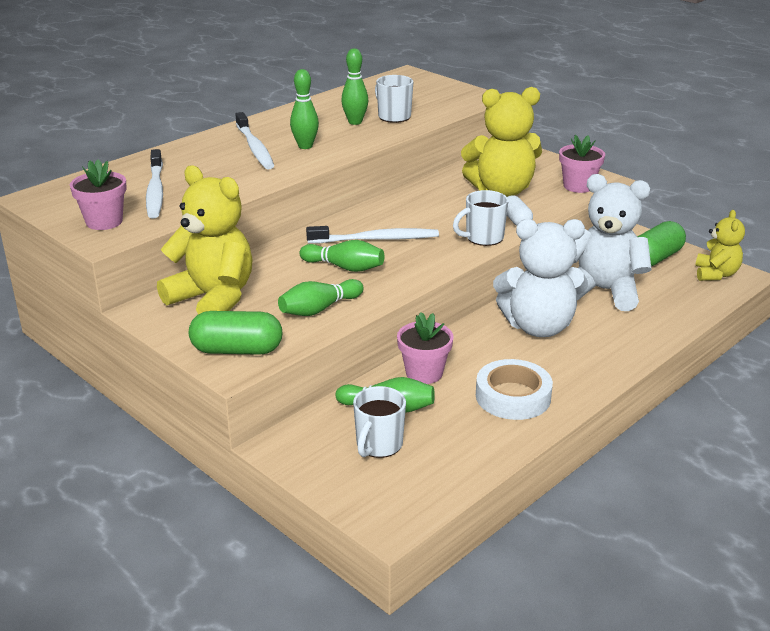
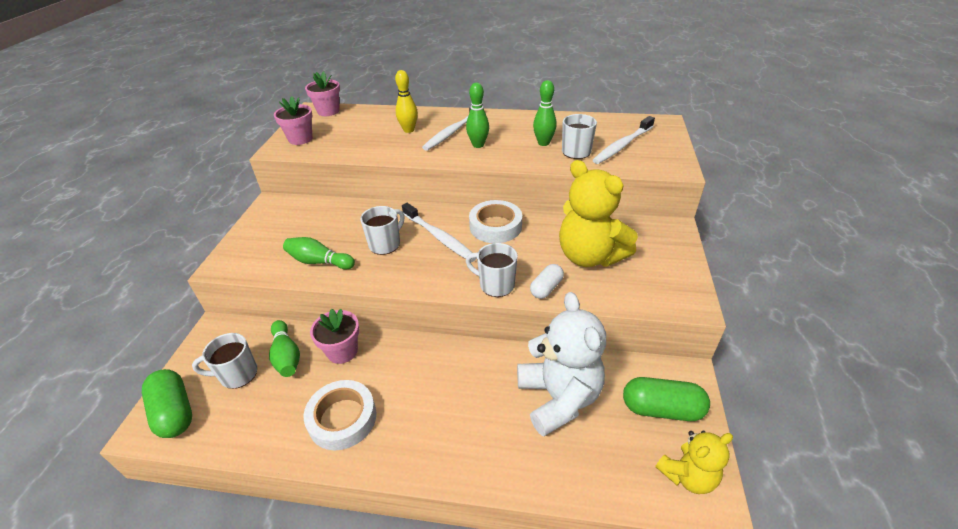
camera: 55 degrees right, 10 degrees up
(155, 191) = (355, 133): white toothbrush -> white toothbrush (622, 145)
(207, 165) = (409, 130): none -> yellow bowling pin
(213, 299) = (302, 217): yellow teddy bear -> none
(237, 350) = (245, 256): green capsule -> green capsule (174, 412)
(344, 267) = (385, 244): green bowling pin -> white mug
(401, 210) = (495, 226): none -> white tape
(538, 327) = (459, 383): white teddy bear -> none
(578, 186) = (657, 294): pink flower pot -> pink flower pot (328, 111)

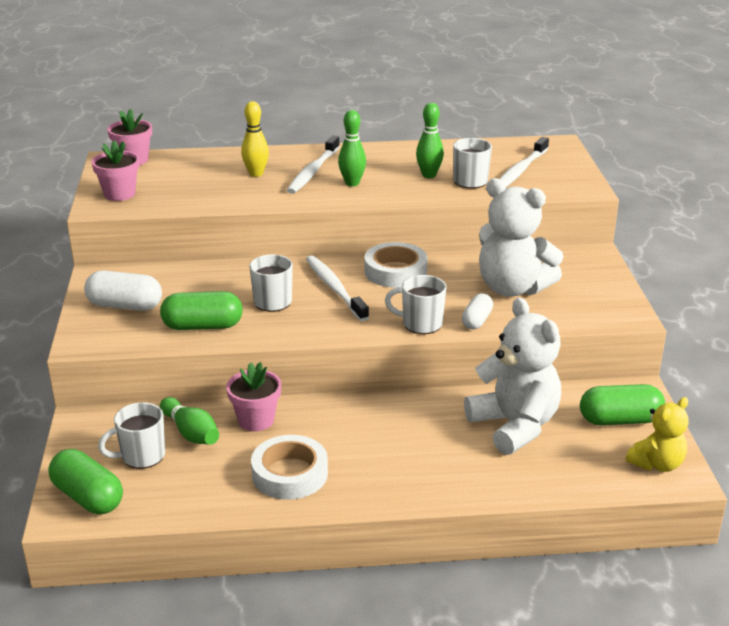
camera: 15 degrees left, 10 degrees down
(273, 234) = (125, 306): none -> white capsule
(319, 262) = (202, 326): green bowling pin -> green capsule
(439, 237) = (334, 288): white toothbrush -> white toothbrush turned 150 degrees counterclockwise
(589, 256) = (512, 288): yellow teddy bear -> white teddy bear

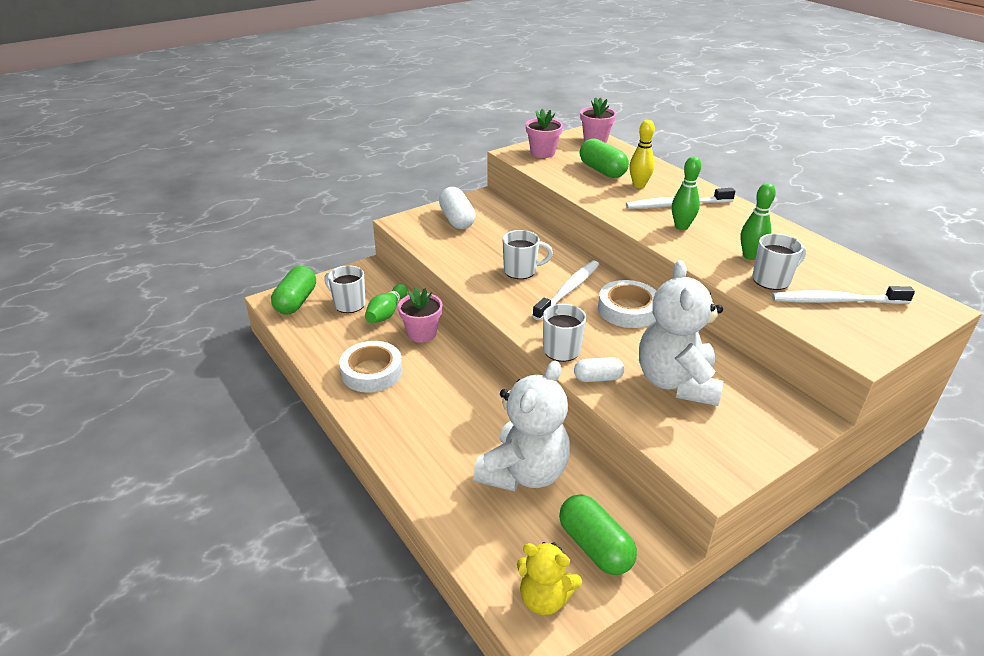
camera: 60 degrees right, 5 degrees up
(202, 326) = (460, 255): green capsule -> green capsule (602, 170)

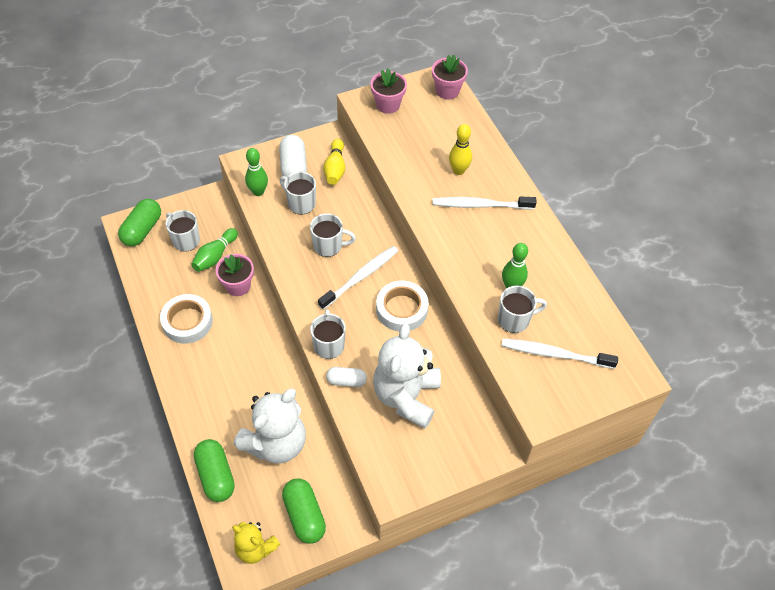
camera: 10 degrees right, 20 degrees up
(476, 243) = (300, 203): none -> white mug
(501, 216) = (335, 168): none -> yellow bowling pin
(602, 170) = (433, 142): green capsule -> green capsule (216, 475)
(681, 226) = (470, 237): green bowling pin -> green bowling pin (258, 192)

